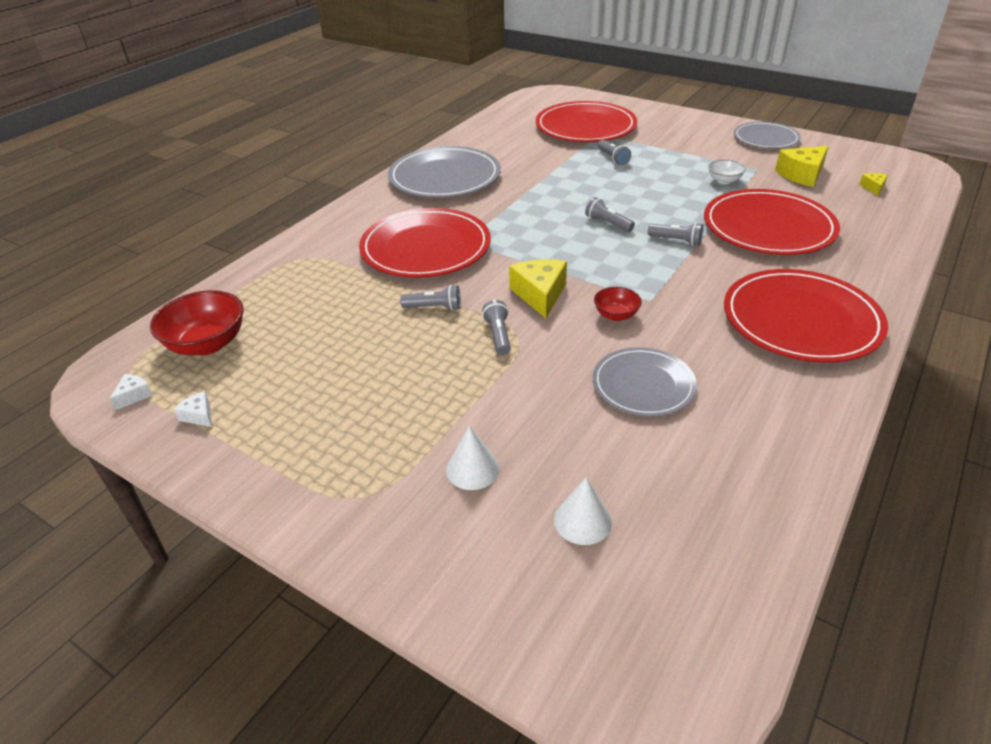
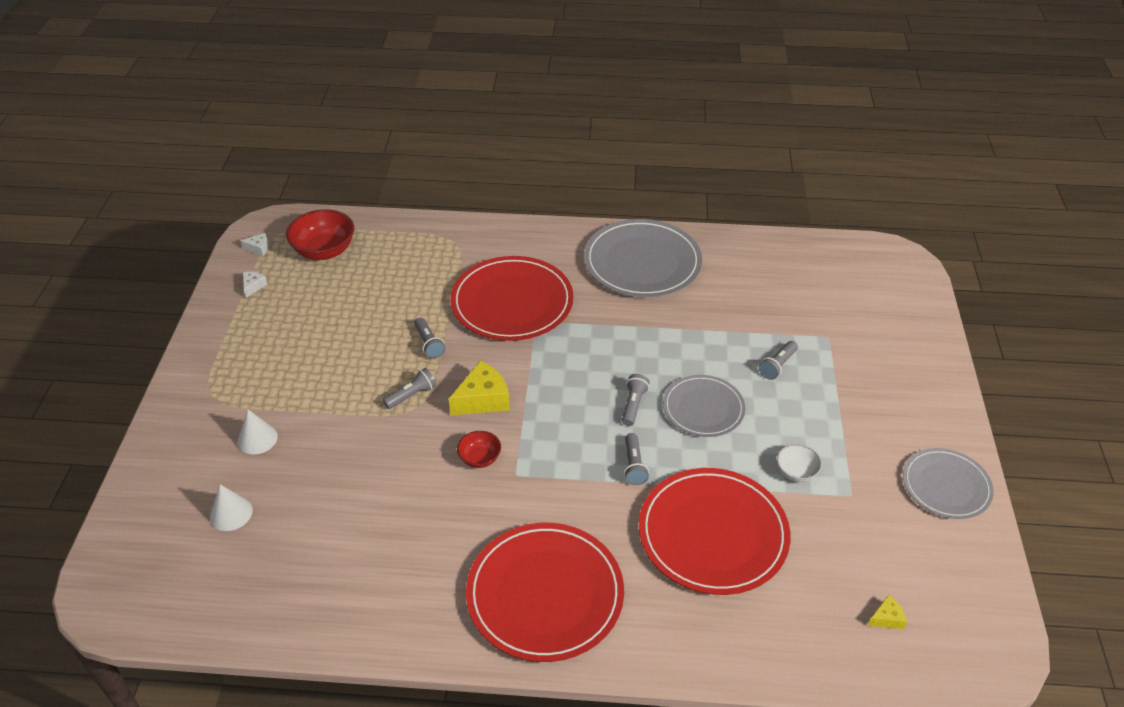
camera: 60 degrees right, 5 degrees up
(585, 127) = (839, 319): red plate -> none
(643, 385) = (391, 504): grey plate -> grey plate (703, 408)
(802, 175) = (867, 541): yellow cheese -> none

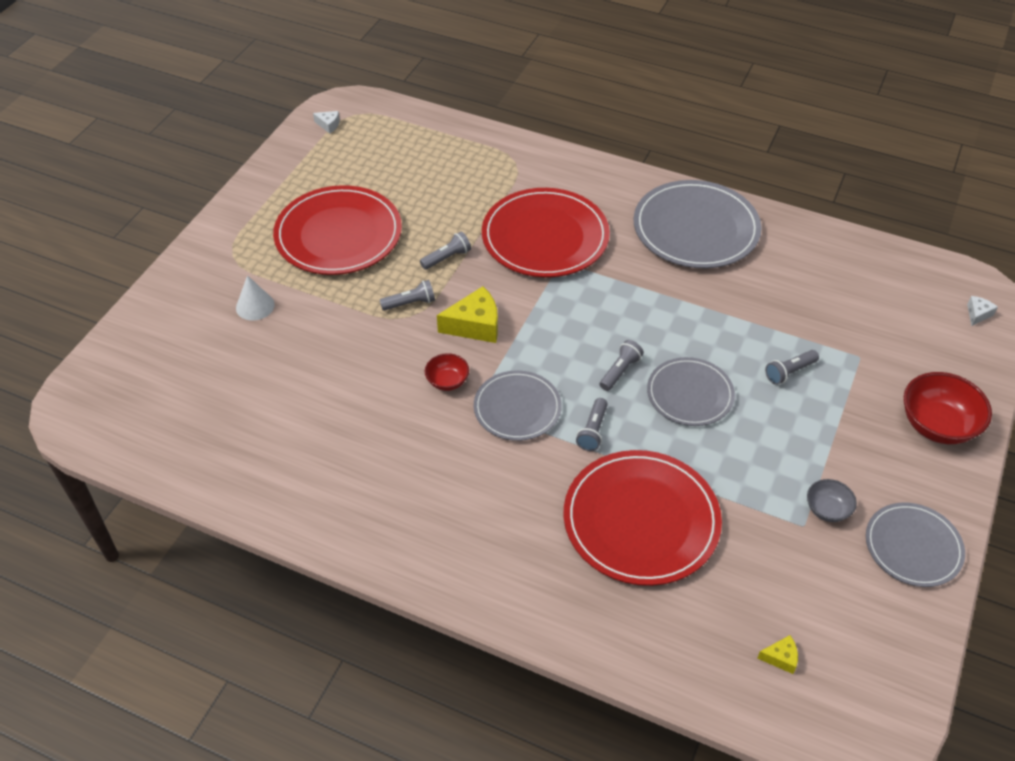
camera: 20 degrees right, 5 degrees up
(231, 513) = (205, 368): white cone -> none
(253, 286) = (309, 161): white cheese -> white cheese (977, 314)
(324, 251) = (387, 141): red bowl -> red bowl (937, 425)
(429, 344) = (447, 258): grey flashlight -> grey flashlight turned 120 degrees counterclockwise
(545, 594) = (452, 527): red plate -> red plate (338, 234)
(556, 464) = (517, 408): none -> grey plate
(796, 472) = (756, 485): white bowl -> none
(863, 475) = (827, 509): none -> grey bowl

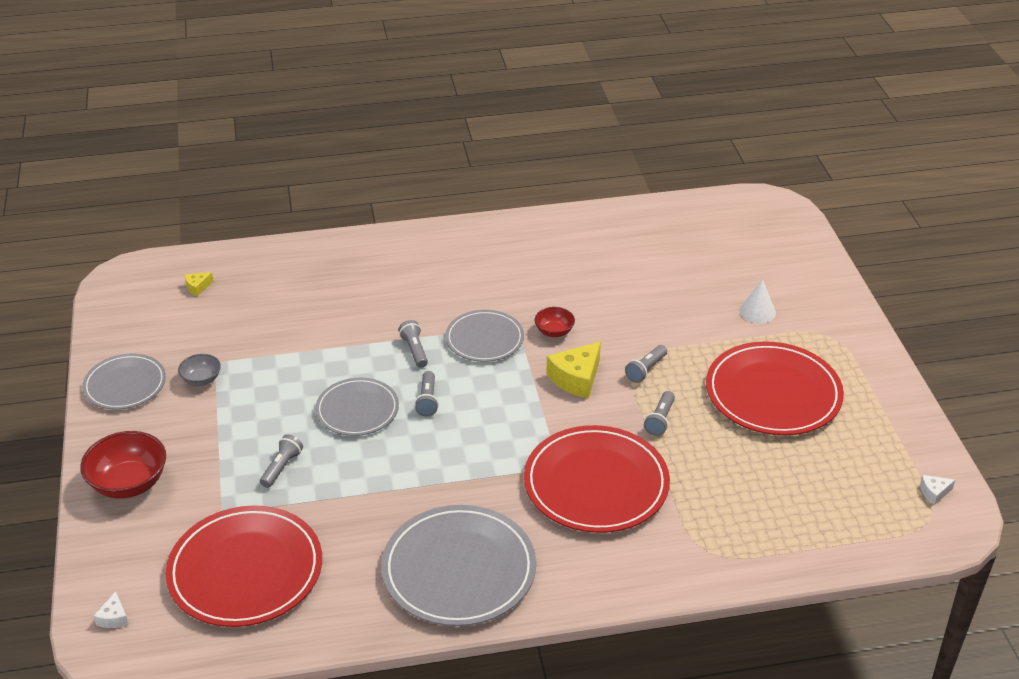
camera: 145 degrees right, 10 degrees down
(641, 520) = (337, 314): red plate -> red plate (245, 570)

